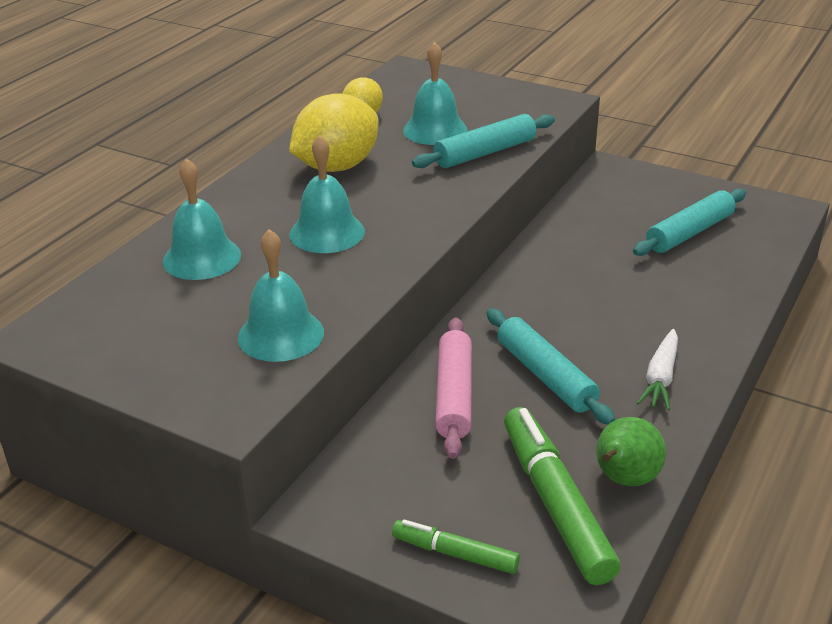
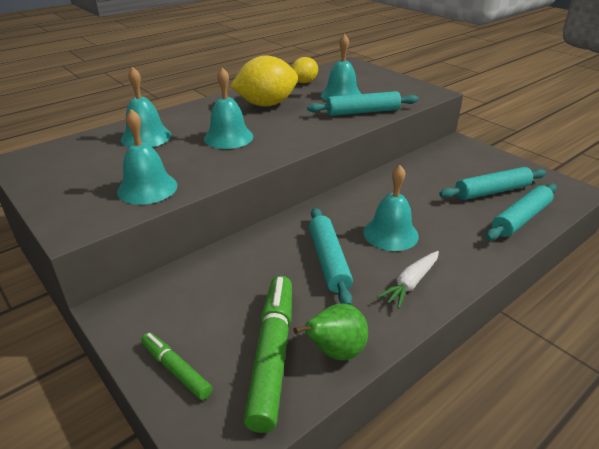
camera: 20 degrees right, 0 degrees up
(454, 395) = (259, 258): pink rolling pin -> none
(599, 321) = (390, 234): none -> turquoise bell
(741, 263) = (520, 219): none -> turquoise rolling pin

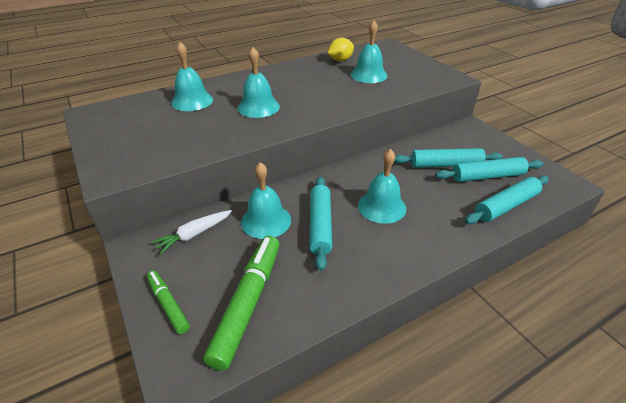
camera: 10 degrees right, 5 degrees up
(147, 188) = (178, 147): turquoise bell -> turquoise bell (266, 221)
(266, 104) = (300, 79): yellow lemon -> none
(335, 352) = (300, 308): green pear -> none
(363, 112) = (382, 92): turquoise rolling pin -> turquoise rolling pin (445, 165)
(411, 283) = (385, 255): white carrot -> white carrot (194, 234)

